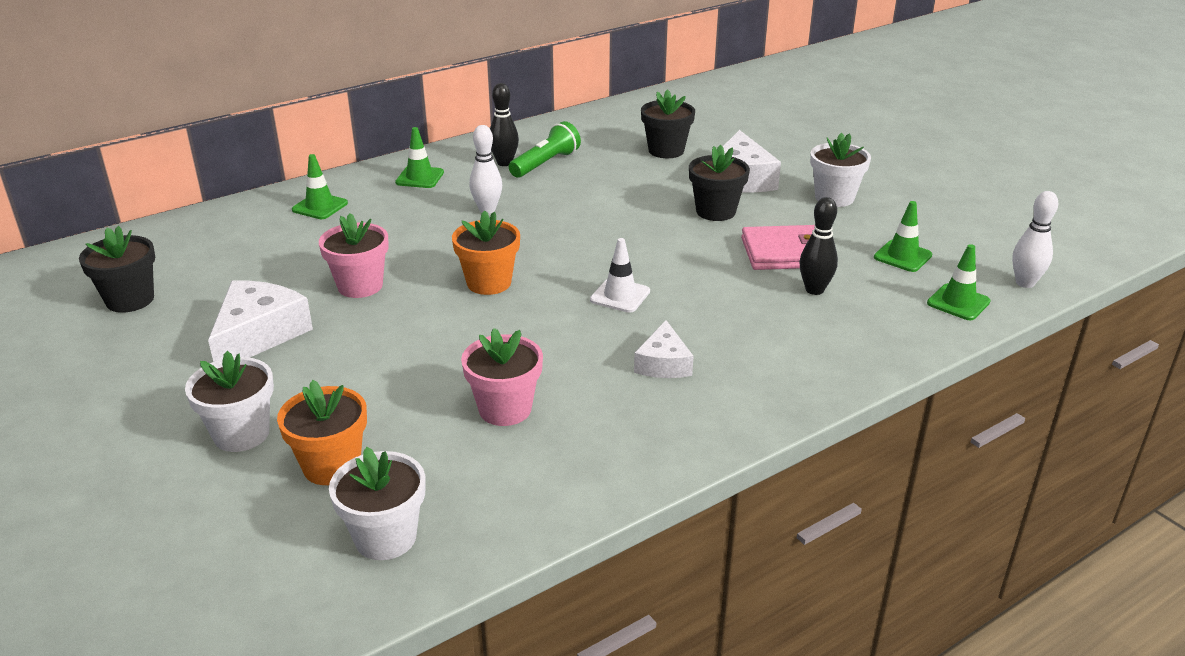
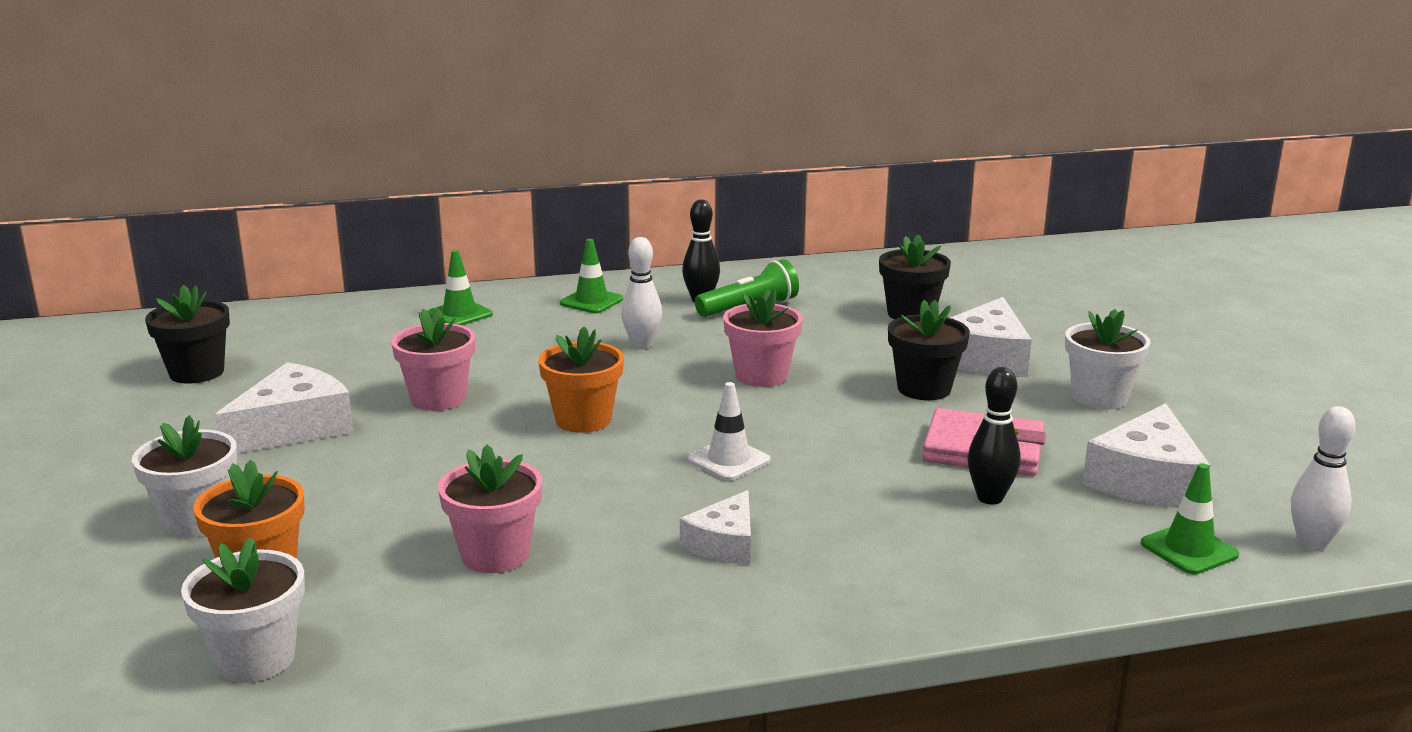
camera: 20 degrees right, 10 degrees down
(595, 221) = (761, 376): none -> pink flower pot
(902, 256) = (1147, 480): green traffic cone -> white cheese

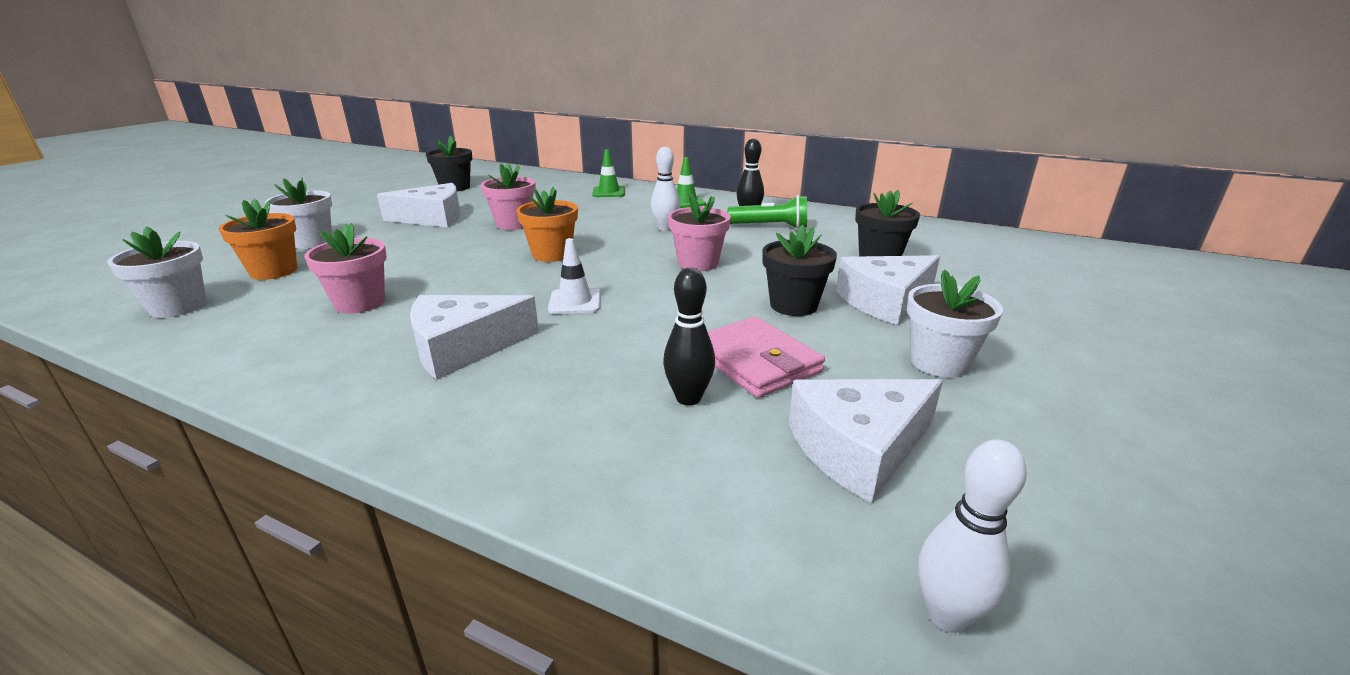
camera: 40 degrees right, 5 degrees up
(724, 544) = (464, 348): white cheese -> white cheese, size x1.63
(1189, 549) = (781, 535): green traffic cone -> none

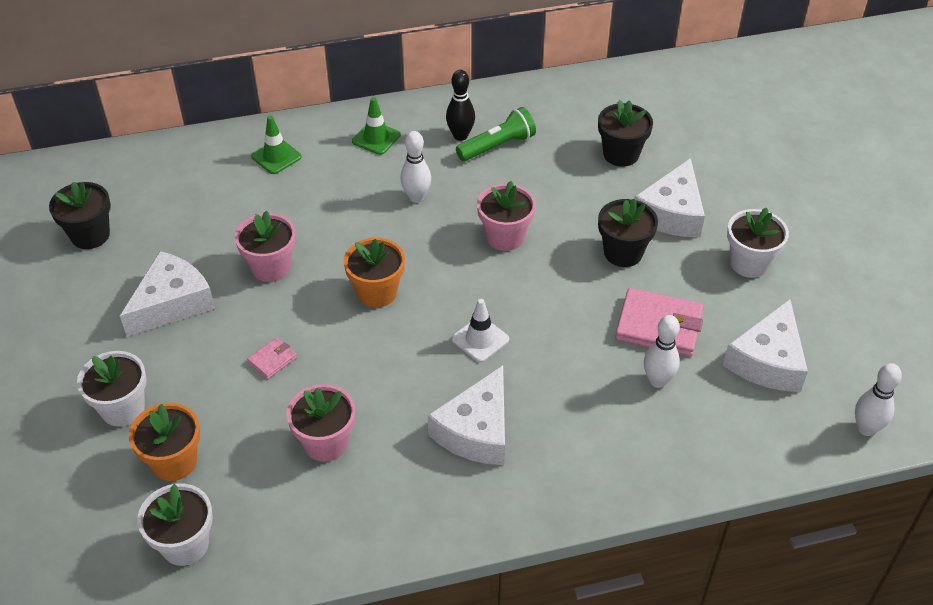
camera: 40 degrees left, 20 degrees up
(425, 256) = (272, 360): none -> pink wallet
(688, 398) = (657, 381): black bowling pin -> white bowling pin

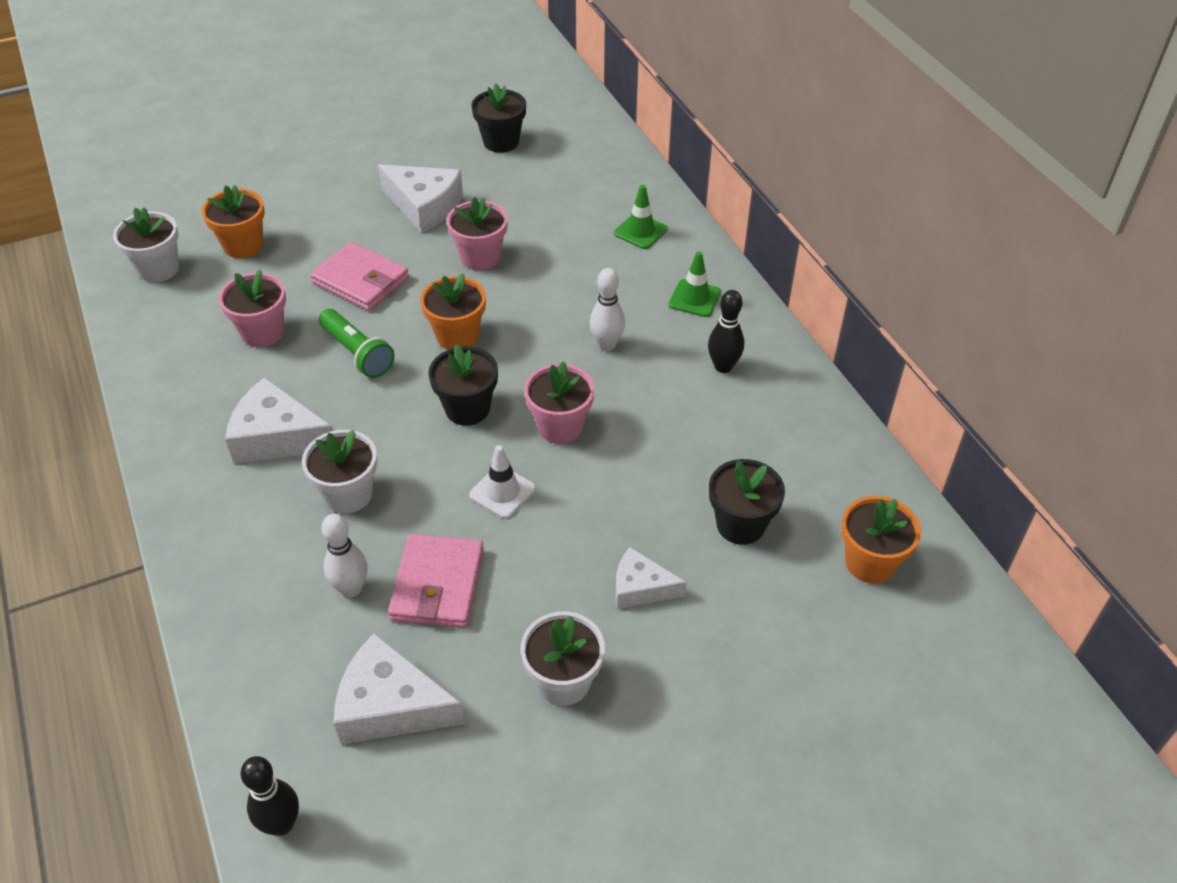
camera: 80 degrees right, 0 degrees up
(123, 408) = (300, 205): white flower pot -> white flower pot (348, 494)
(272, 360) = (361, 280): pink wallet -> pink wallet, size x2.05
(480, 339) = (400, 424): white traffic cone -> white traffic cone (502, 492)
(497, 146) = (716, 401): green flashlight -> green flashlight (357, 353)
(623, 253) = (556, 540): black flower pot -> black flower pot (467, 409)
(660, 101) = (870, 562): none -> orange flower pot
(671, 213) = (641, 587): white cheese -> white cheese, size x0.61
(866, 428) = (281, 824): white bowling pin -> black bowling pin

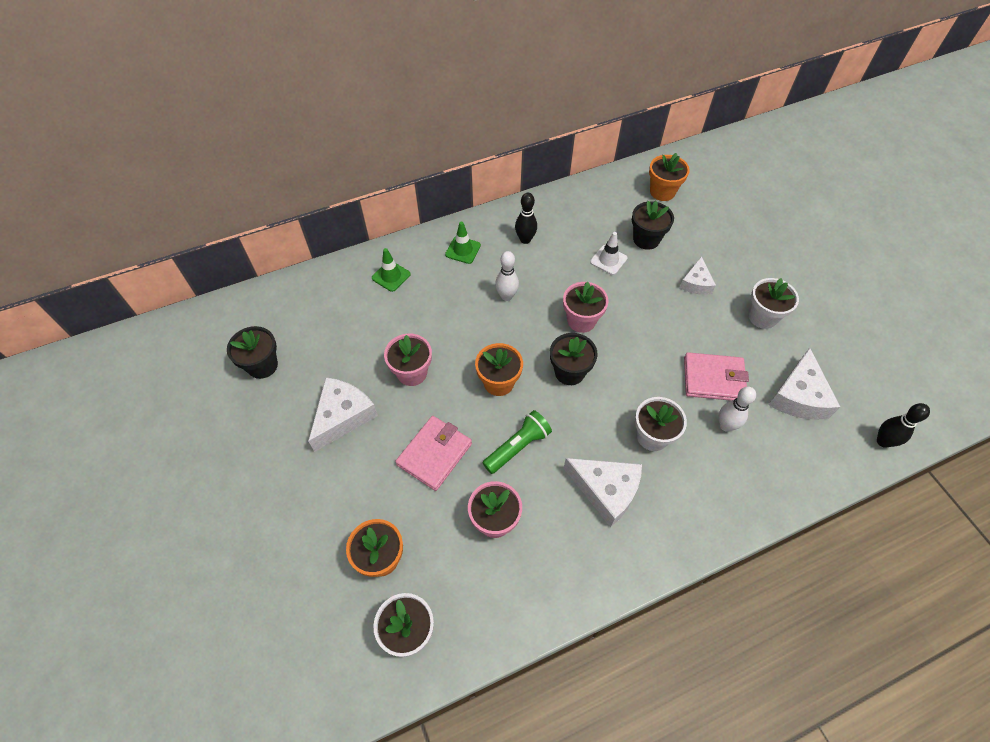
camera: 90 degrees left, 10 degrees up
(277, 437) = (606, 490): white cheese -> white cheese turned 75 degrees counterclockwise
(502, 492) = (638, 349): white traffic cone -> white traffic cone (608, 260)

